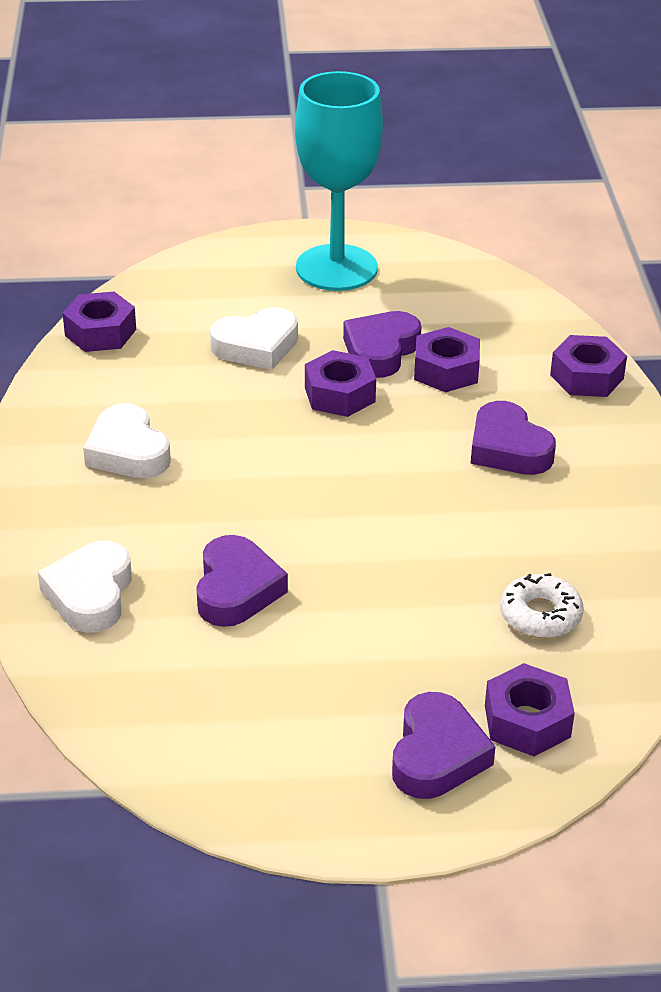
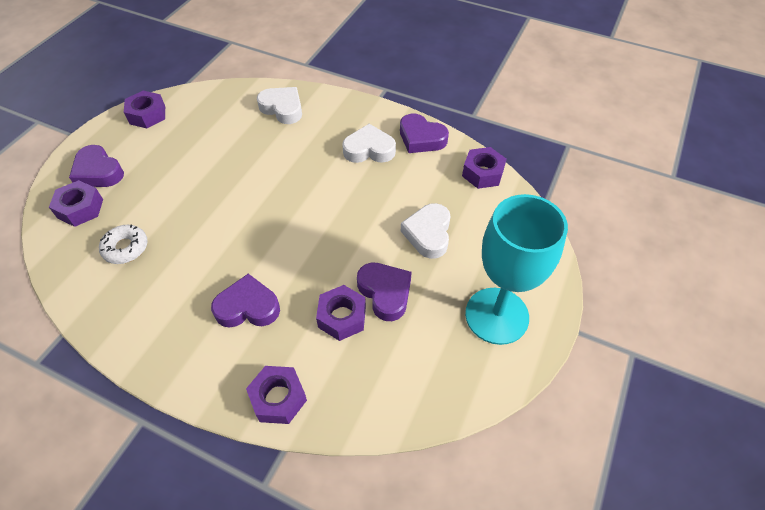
camera: 120 degrees right, 15 degrees up
(236, 589) = (245, 151): purple heart -> purple heart (421, 138)
(339, 394) = (356, 251): purple nut -> purple nut (147, 115)

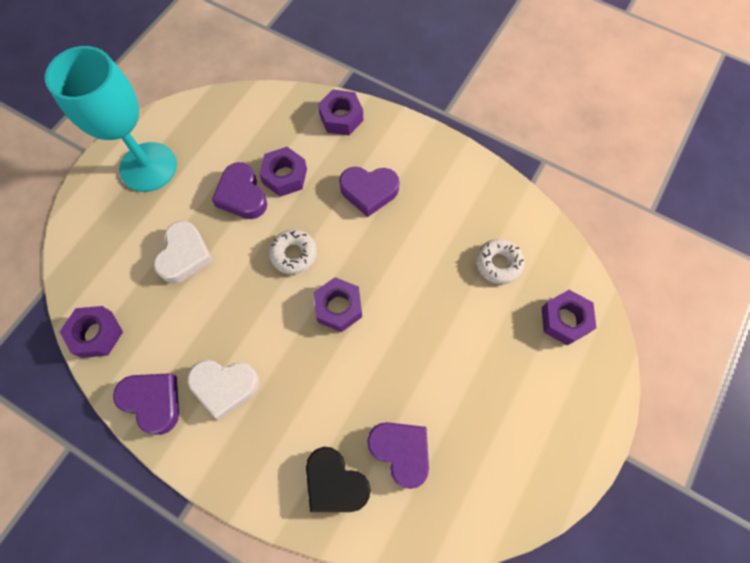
camera: 175 degrees left, 15 degrees up
(98, 172) = (563, 376): purple heart -> purple heart (401, 451)
(147, 115) = (529, 485): purple nut -> purple nut (338, 307)
(282, 108) = (335, 482): white heart -> black heart
(324, 242) = (294, 254): none -> white donut

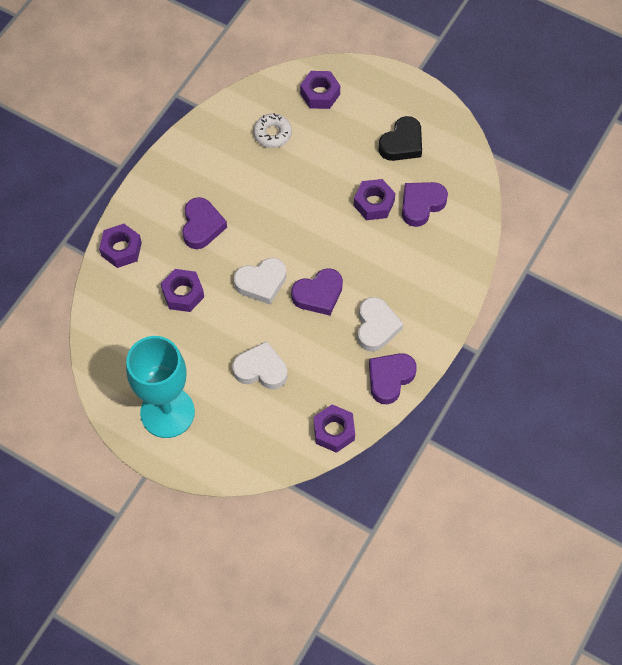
camera: 90 degrees left, 5 degrees down
(242, 195) = (202, 328): purple heart -> purple heart (318, 294)
(294, 254) = (261, 283): white donut -> white heart
(335, 482) = (445, 247): black heart -> black heart (402, 143)
(338, 307) = (309, 247): purple nut -> purple nut (374, 203)

